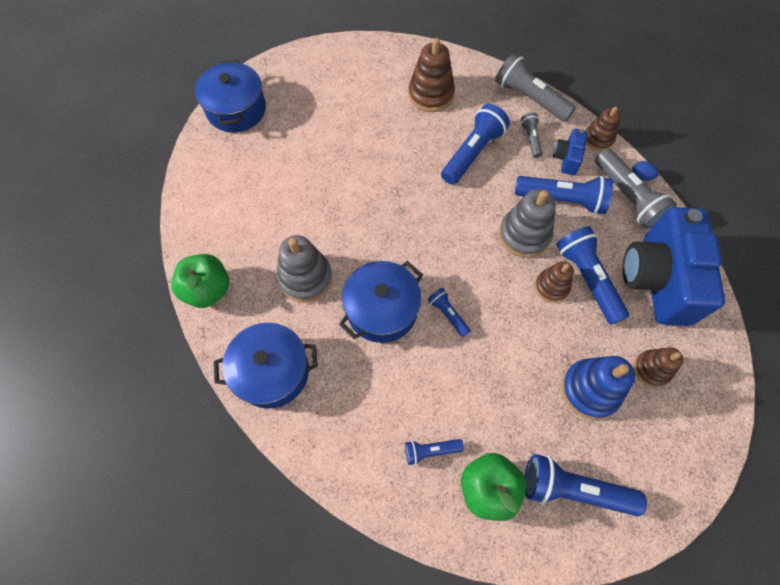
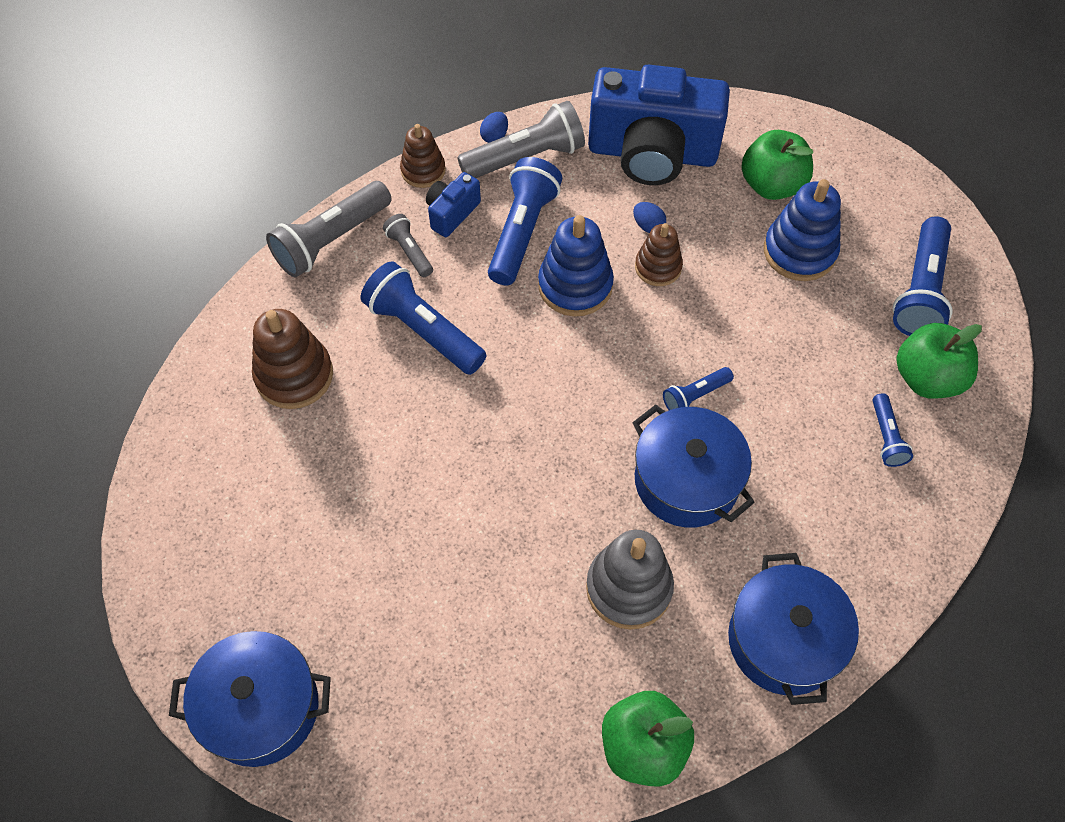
camera: 85 degrees left, 5 degrees down
(524, 235) = (575, 285): grey stacking toy -> blue stacking toy
(530, 139) = (409, 251): grey flashlight -> grey flashlight turned 60 degrees clockwise
(567, 158) = (452, 213): blue camera -> blue camera turned 105 degrees clockwise
(587, 279) = (648, 225): blue flashlight -> blue egg
(651, 369) = (772, 185): brown stacking toy -> green apple

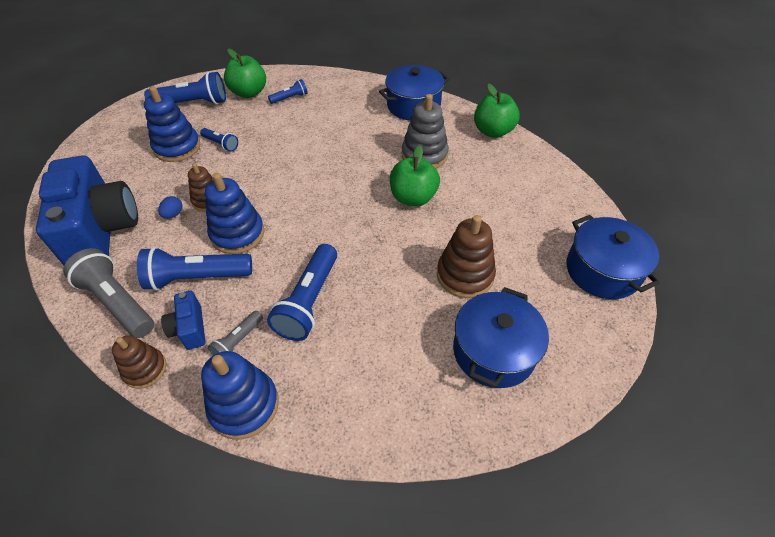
camera: 115 degrees left, 10 degrees down
(294, 375) = (386, 365): brown stacking toy -> brown stacking toy (465, 275)
(331, 240) = (244, 405): grey flashlight -> blue stacking toy
(452, 213) = (190, 329): blue camera -> blue camera turned 60 degrees clockwise
(494, 136) = (95, 332): blue egg -> none
(686, 480) = (352, 152): blue pot -> blue pot (493, 351)
(695, 395) = (297, 162): blue flashlight -> blue flashlight (221, 144)
(772, 185) = (124, 169): green apple -> green apple (413, 198)

